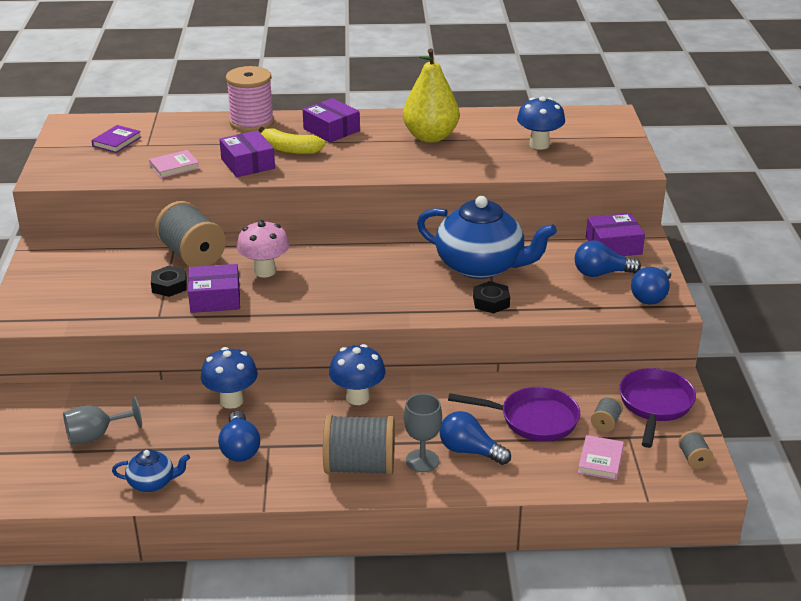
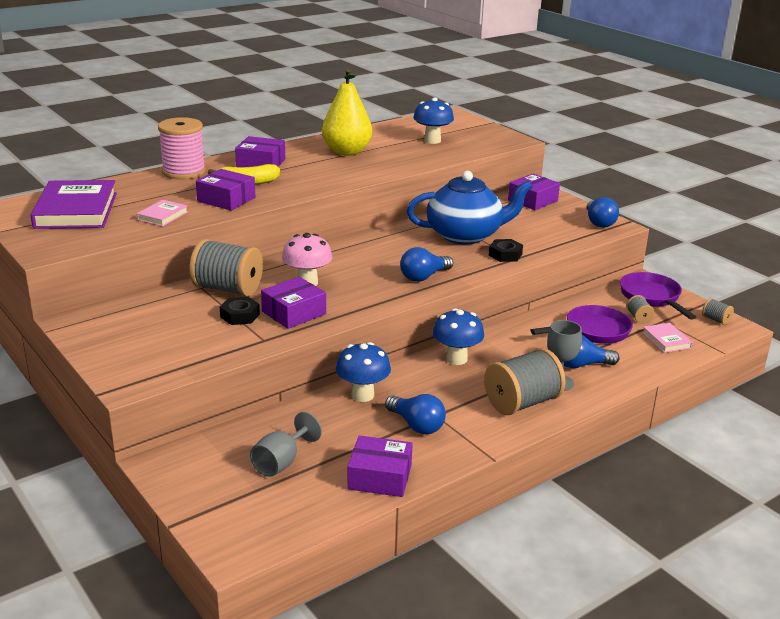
camera: 35 degrees left, 5 degrees down
(117, 141) = (76, 210): purple book -> purple book, size x2.12
(152, 483) = (380, 477): blue teapot -> purple box
(601, 273) = (549, 218): blue light bulb -> blue light bulb (423, 277)

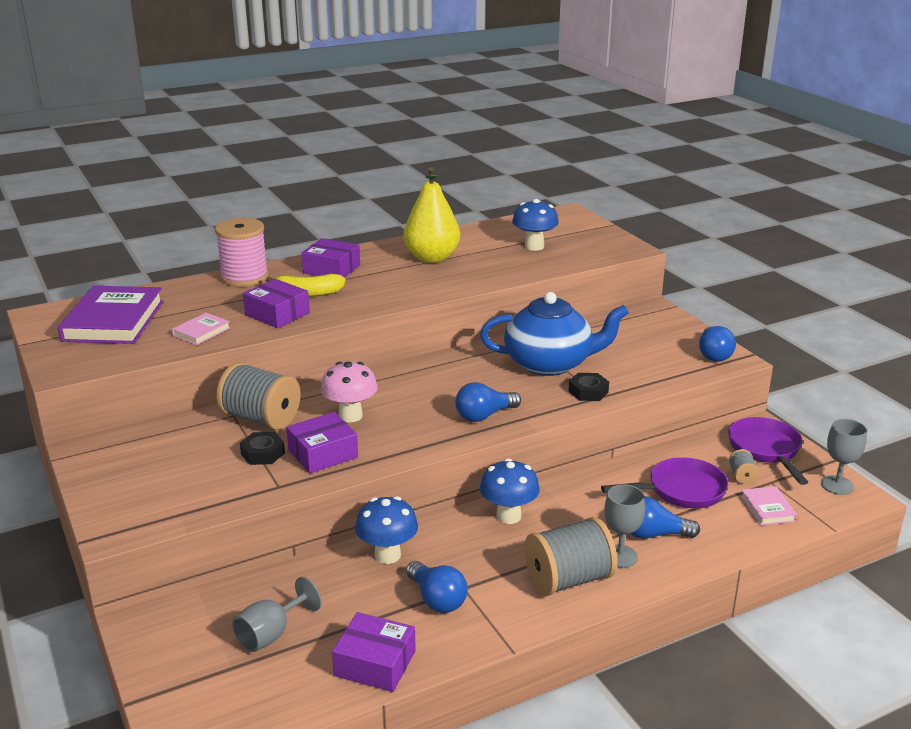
camera: 10 degrees right, 0 degrees up
(532, 200) = (643, 322): purple box -> none
(715, 320) = (837, 485): grey spool -> grey goblet

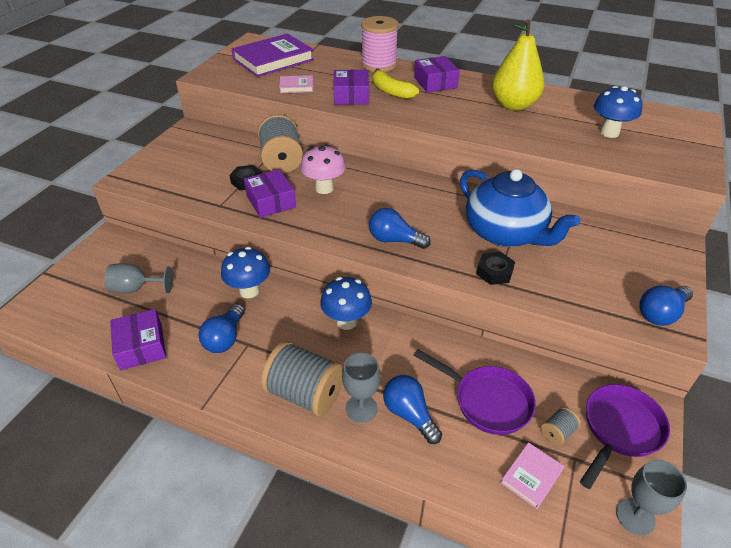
camera: 50 degrees right, 15 degrees up
(323, 453) = (271, 201): purple box -> purple box turned 45 degrees clockwise

